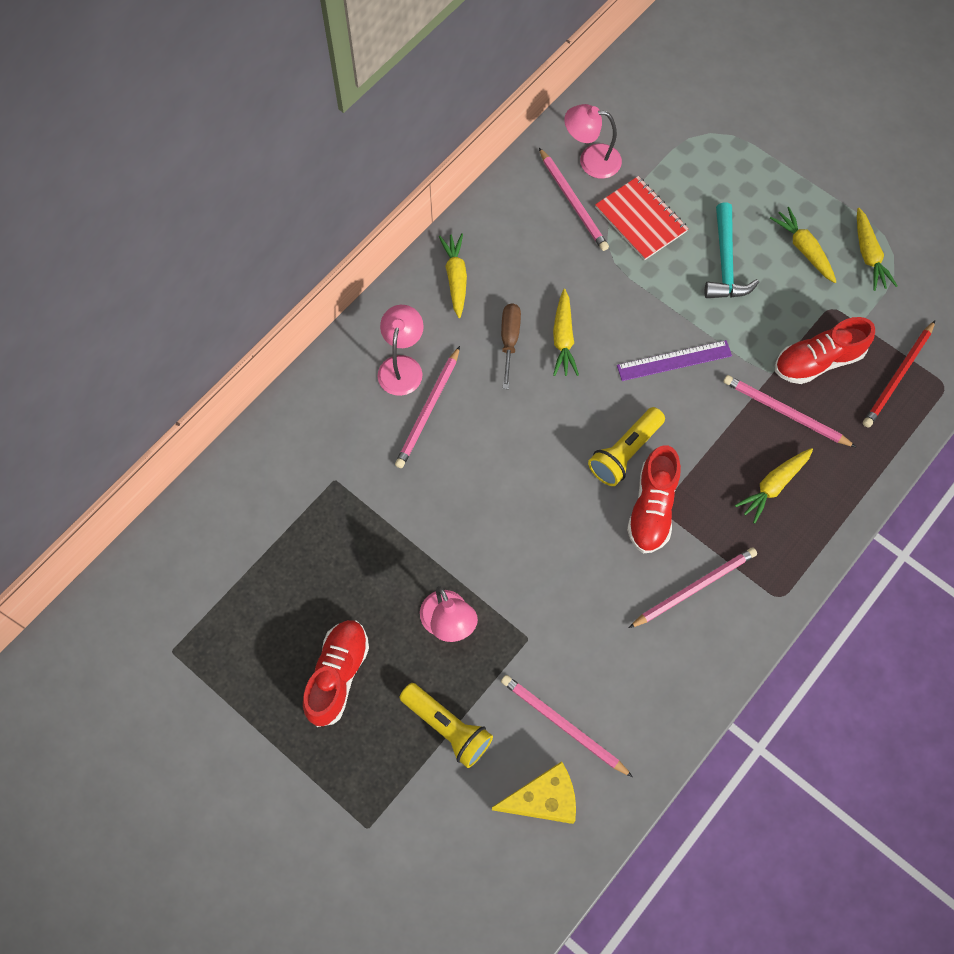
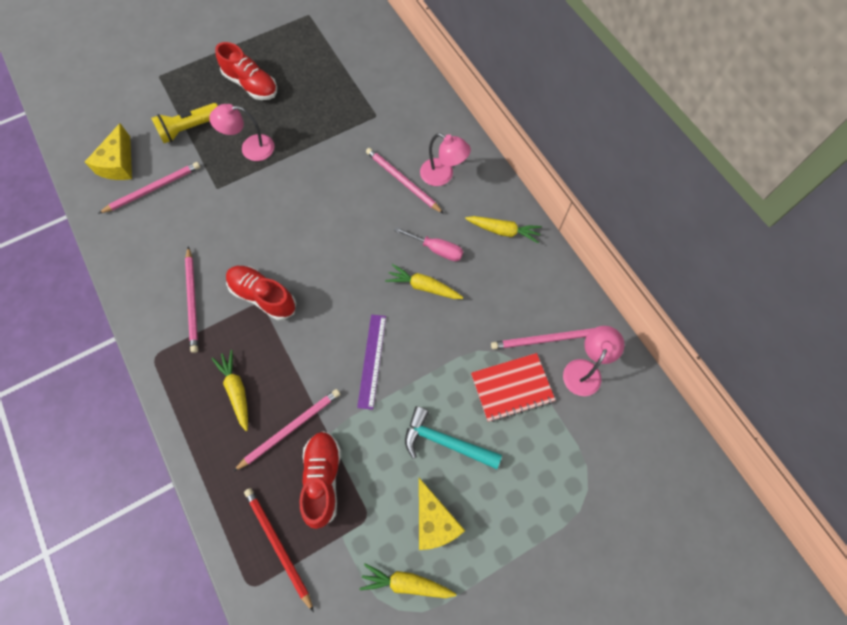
camera: 110 degrees right, 0 degrees up
(509, 341) = (436, 249): brown screwdriver -> pink screwdriver
(625, 453) = (313, 294): yellow flashlight -> none
(803, 249) = (434, 520): yellow carrot -> yellow cheese

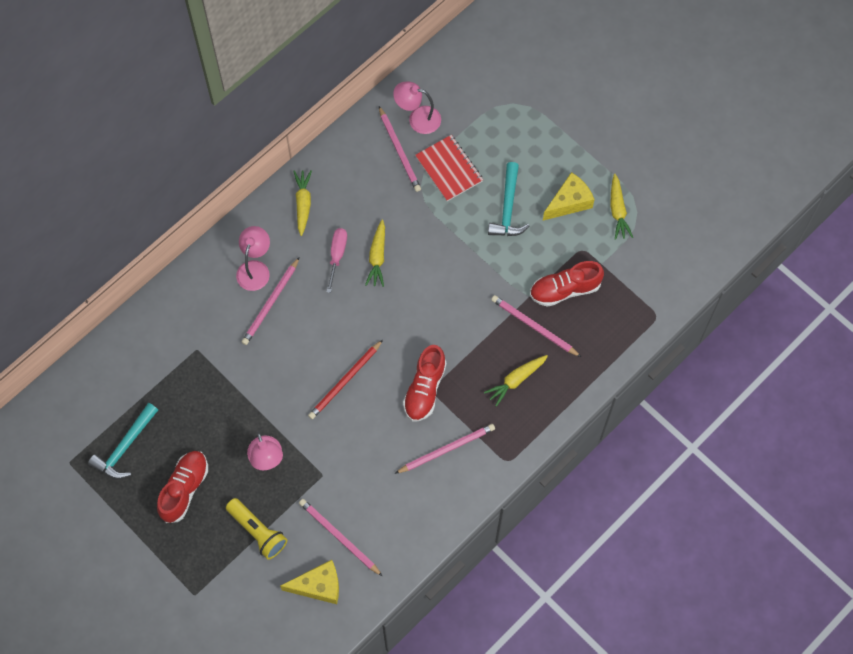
camera: 105 degrees left, 0 degrees up
(278, 545) = (622, 306): red pencil -> red pencil (345, 381)
(306, 51) = (125, 447): none -> turquoise hammer
(372, 360) = (457, 281): purple ruler -> none

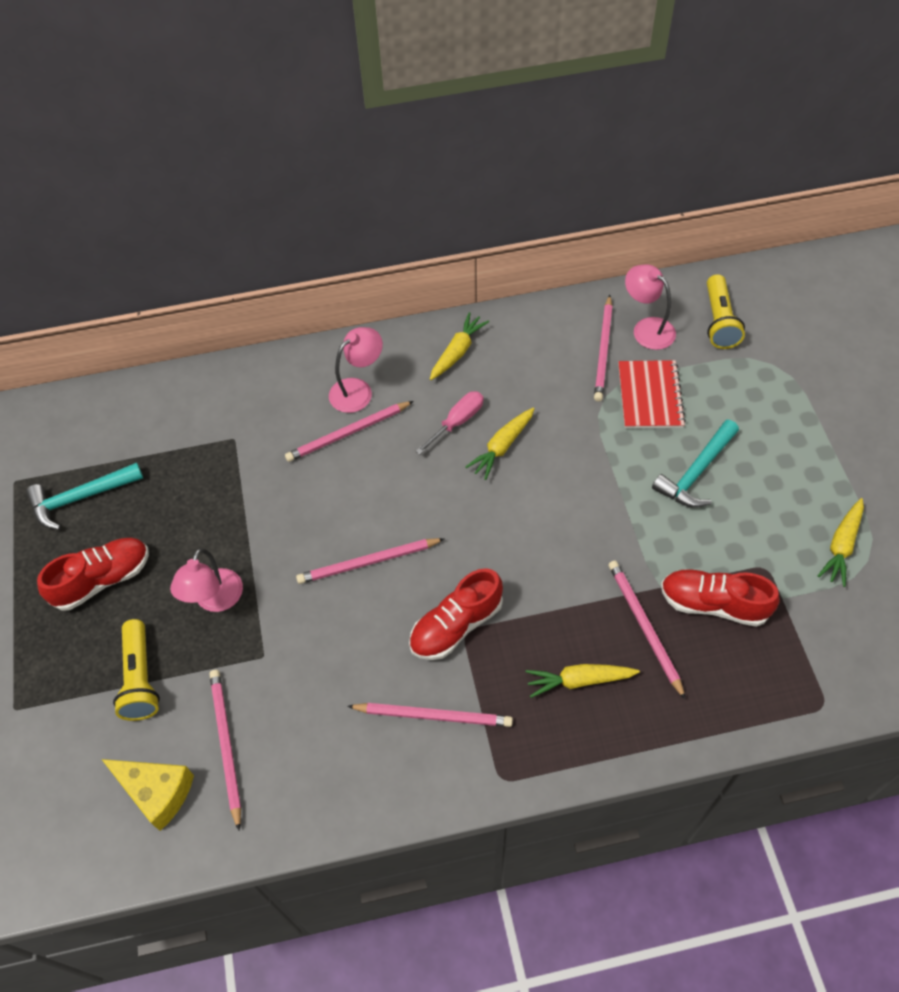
camera: 35 degrees right, 10 degrees down
(345, 381) = (368, 562): red pencil -> pink pencil
(461, 88) = (719, 321): none -> yellow flashlight
(569, 202) = (780, 504): yellow cheese -> none

